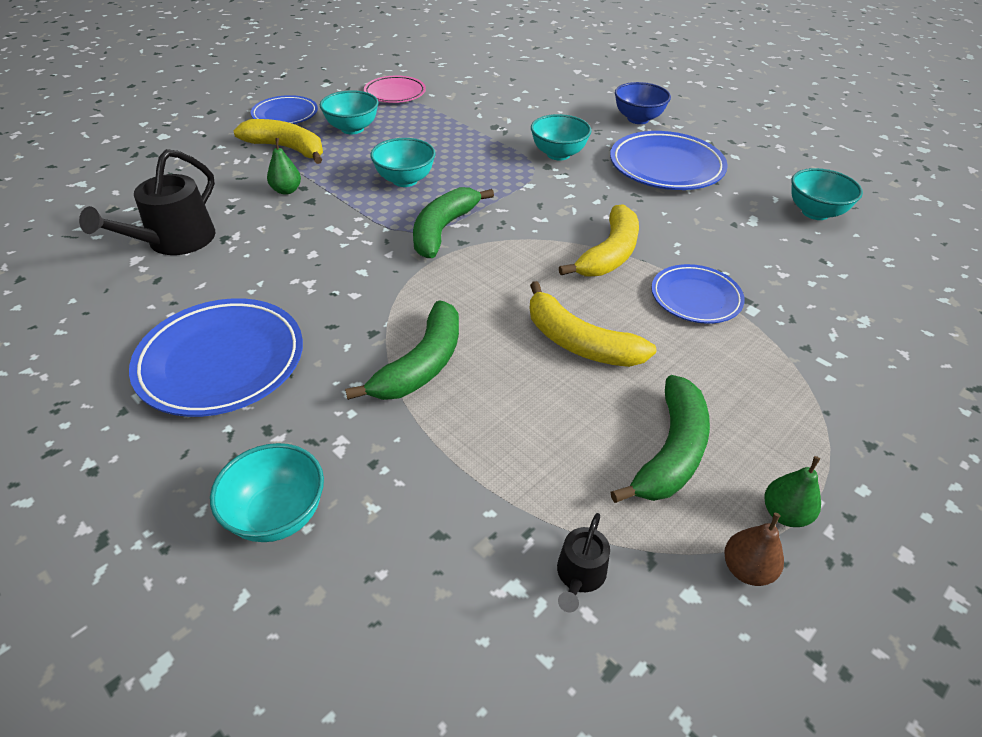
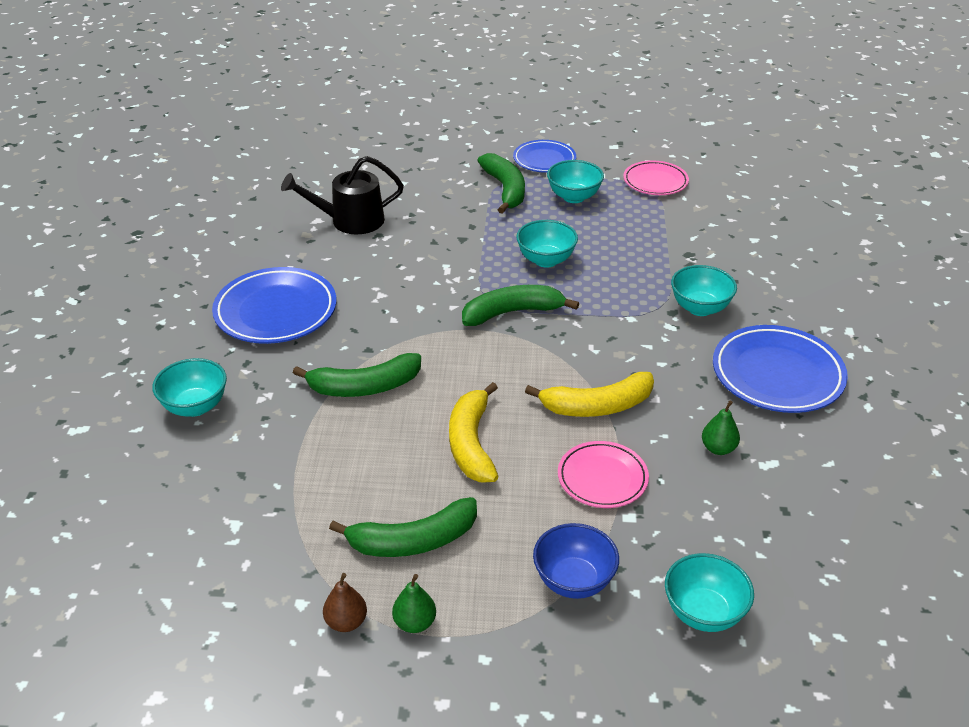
camera: 50 degrees right, 5 degrees down
(286, 190) = (459, 222): green pear -> green pear (718, 448)
(287, 149) = (505, 189): yellow banana -> green banana
(579, 575) = (269, 547): black watering can -> none
(638, 119) = (836, 319): blue bowl -> blue bowl (574, 581)
(695, 298) = (602, 478): blue plate -> pink plate
(815, 213) = (843, 498): turquoise bowl -> turquoise bowl (703, 613)

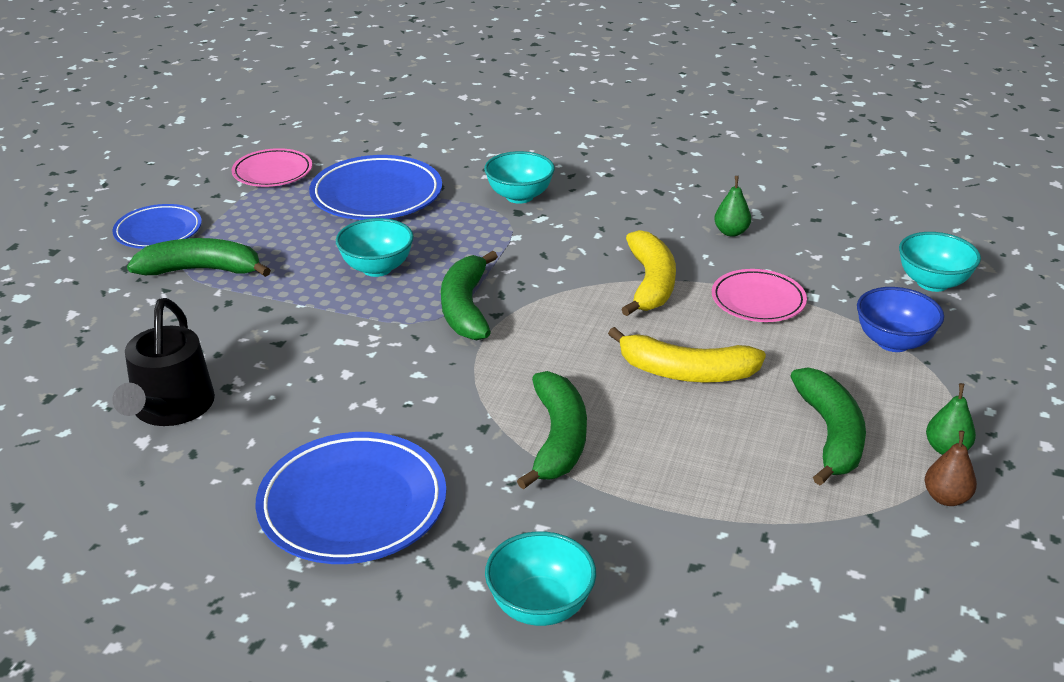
camera: 75 degrees left, 5 degrees down
(574, 197) = (260, 227): turquoise bowl -> none
(777, 374) = (638, 181): blue plate -> blue plate (376, 195)

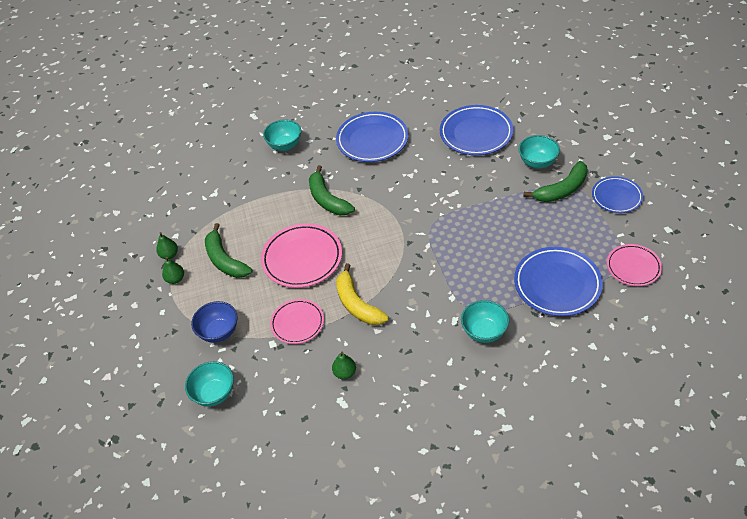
camera: 150 degrees right, 15 degrees up
(171, 408) = (476, 133): black watering can -> blue plate
(377, 268) = (491, 236): turquoise bowl -> turquoise bowl (537, 162)
(466, 308) = (425, 238): green banana -> none
(685, 372) = (302, 258): yellow banana -> pink plate
(946, 498) = (169, 255): brown pear -> green pear

